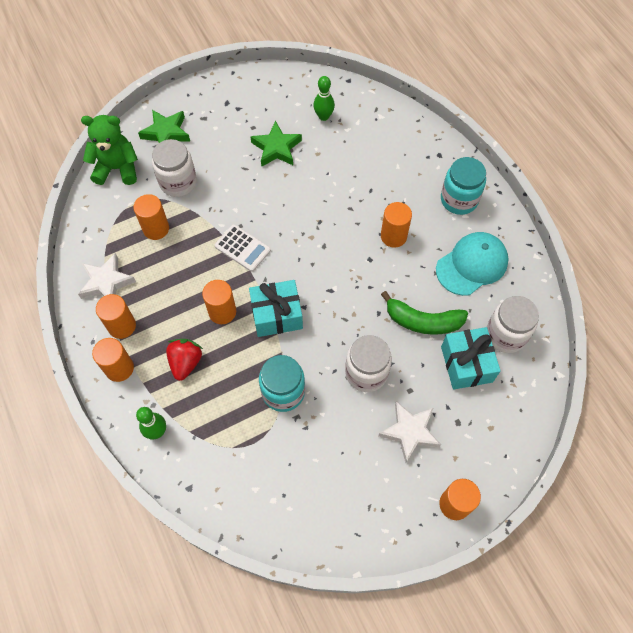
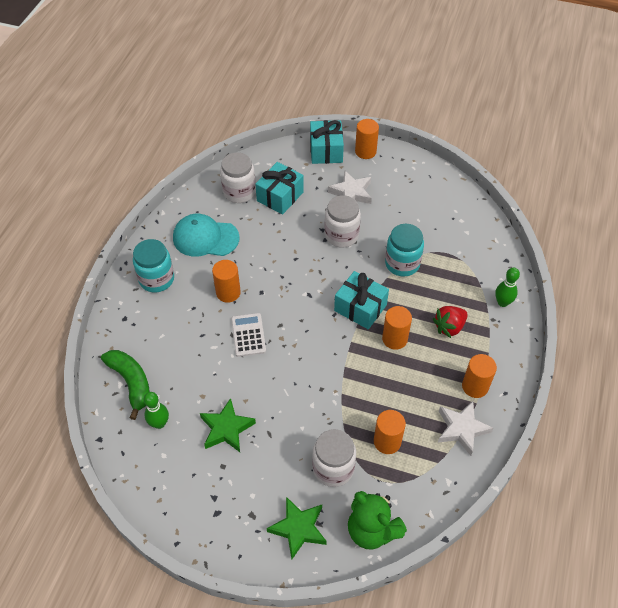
camera: 135 degrees left, 10 degrees down
(119, 368) = (499, 359): orange cylinder -> none
(242, 248) = (337, 370): white calculator -> white calculator (248, 335)
(423, 321) = (275, 234): green banana -> green banana (131, 382)
(492, 465) = (326, 151): none -> turquoise gift

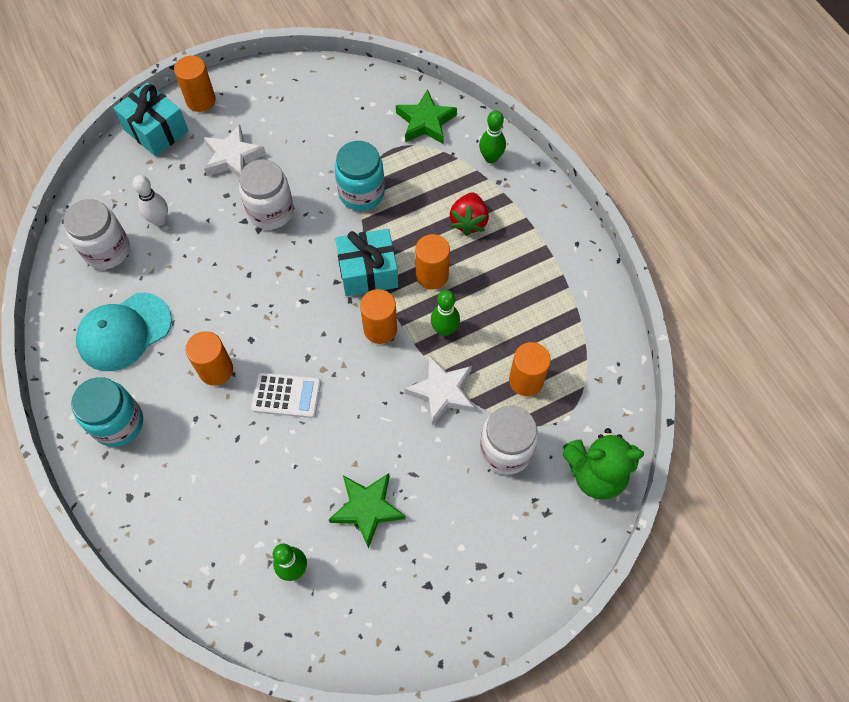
camera: 45 degrees left, 10 degrees up
(131, 382) = (216, 556): green banana -> none
(248, 335) = (286, 395): white calculator -> white calculator turned 150 degrees clockwise
(280, 196) = (159, 220): turquoise gift -> white bowling pin
(298, 528) = (534, 536): green star -> green star (425, 122)
(370, 373) = (444, 329): none -> green bowling pin
(462, 429) = (575, 310): white star -> white star (442, 392)
(475, 386) = (547, 260): orange cylinder -> orange cylinder (380, 329)

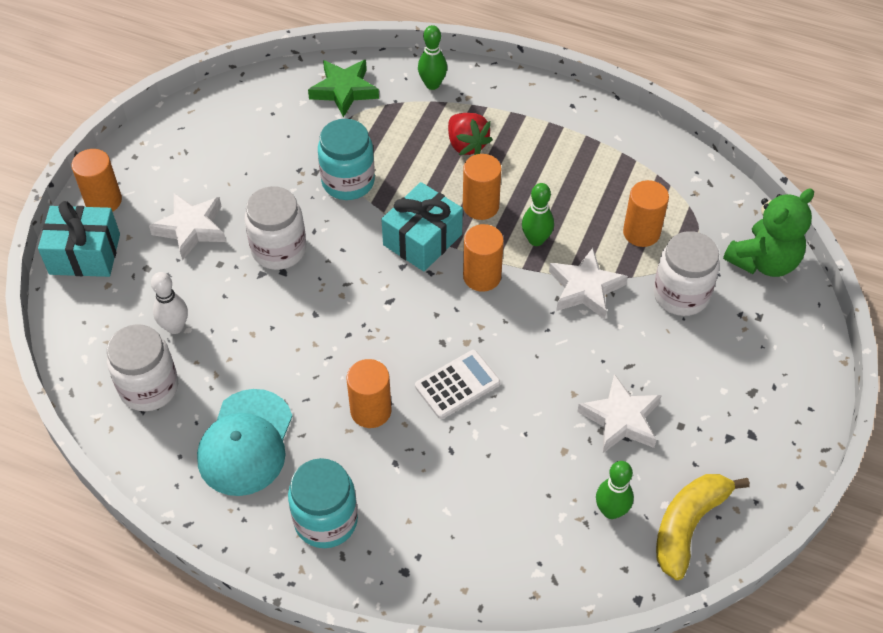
camera: 40 degrees left, 10 degrees down
(332, 624) = (688, 526): none -> yellow banana
(367, 508) = (621, 419): green star -> white star

